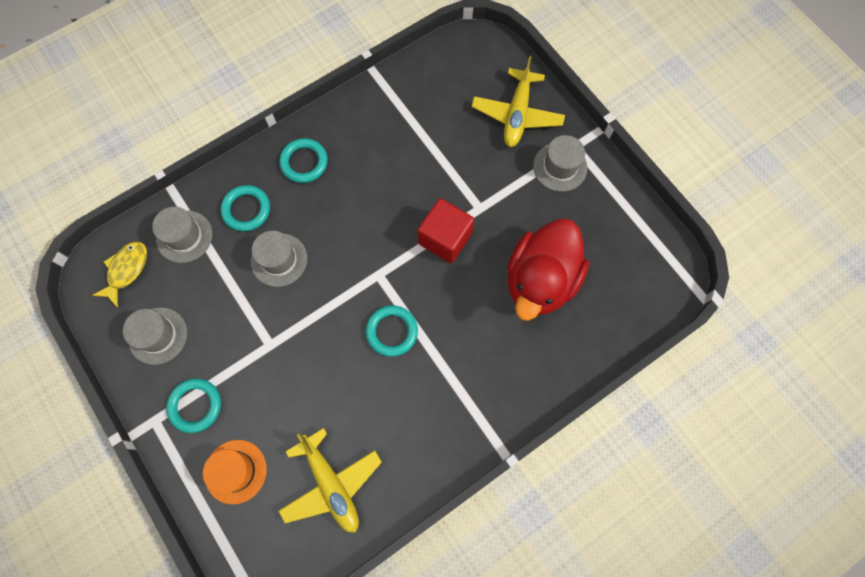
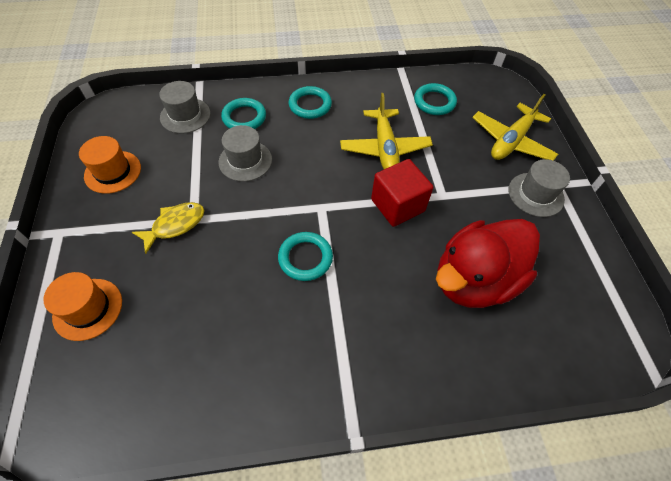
camera: 25 degrees right, 15 degrees down
(126, 270) = (127, 119): yellow fish -> yellow fish (175, 225)
(158, 335) = (113, 172): grey hat -> orange hat
(195, 405) = (99, 237): turquoise ring -> turquoise ring (434, 102)
(331, 484) = (161, 368): yellow plane -> yellow plane (384, 148)

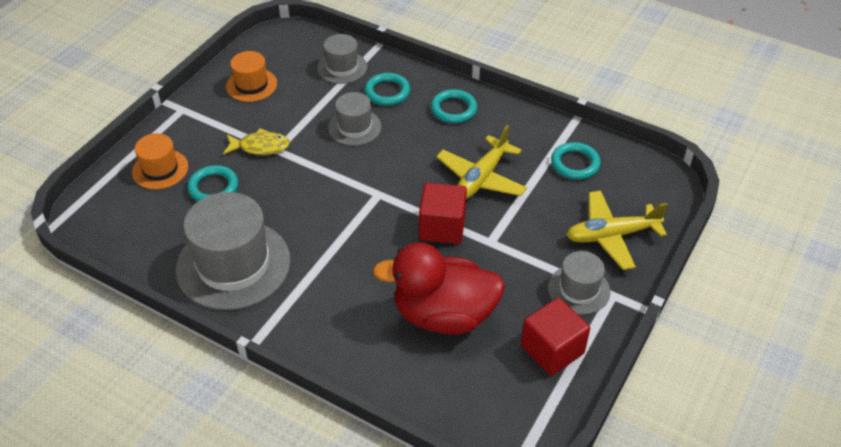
camera: 40 degrees right, 10 degrees down
(257, 360) = (233, 264): none -> grey hat
(305, 258) = (329, 222): turquoise ring -> turquoise ring (213, 187)
(571, 254) = (552, 350): none -> red cube

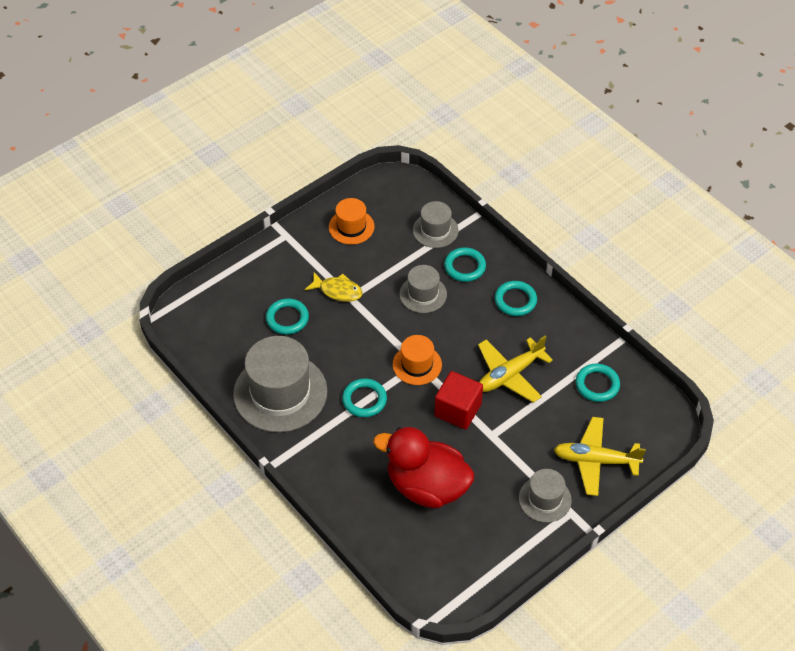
camera: 20 degrees right, 5 degrees up
(160, 169) = (250, 289): orange hat -> orange hat (417, 364)
(334, 245) = (364, 400): none -> turquoise ring
(552, 350) = (499, 542): red cube -> none

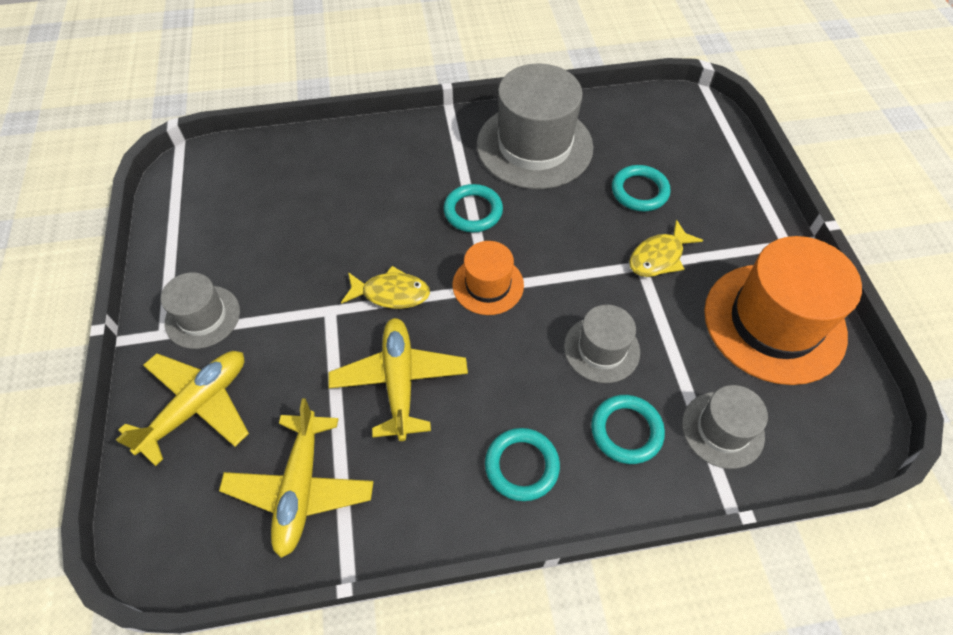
camera: 120 degrees right, 5 degrees up
(351, 227) = (774, 322): orange hat -> orange hat, size x1.88
(426, 486) = (319, 215): red duck -> none
(457, 410) = (391, 293): red cube -> yellow fish
(597, 385) = (300, 488): turquoise ring -> yellow plane

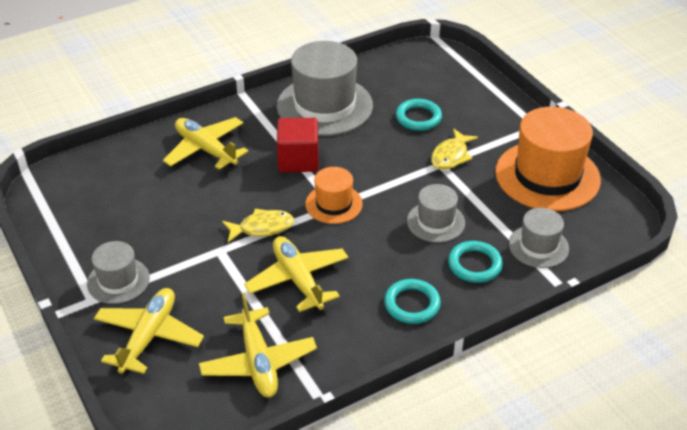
camera: 20 degrees left, 15 degrees down
(376, 169) = (206, 149): none -> yellow plane
(473, 211) = (298, 160): turquoise ring -> red cube

